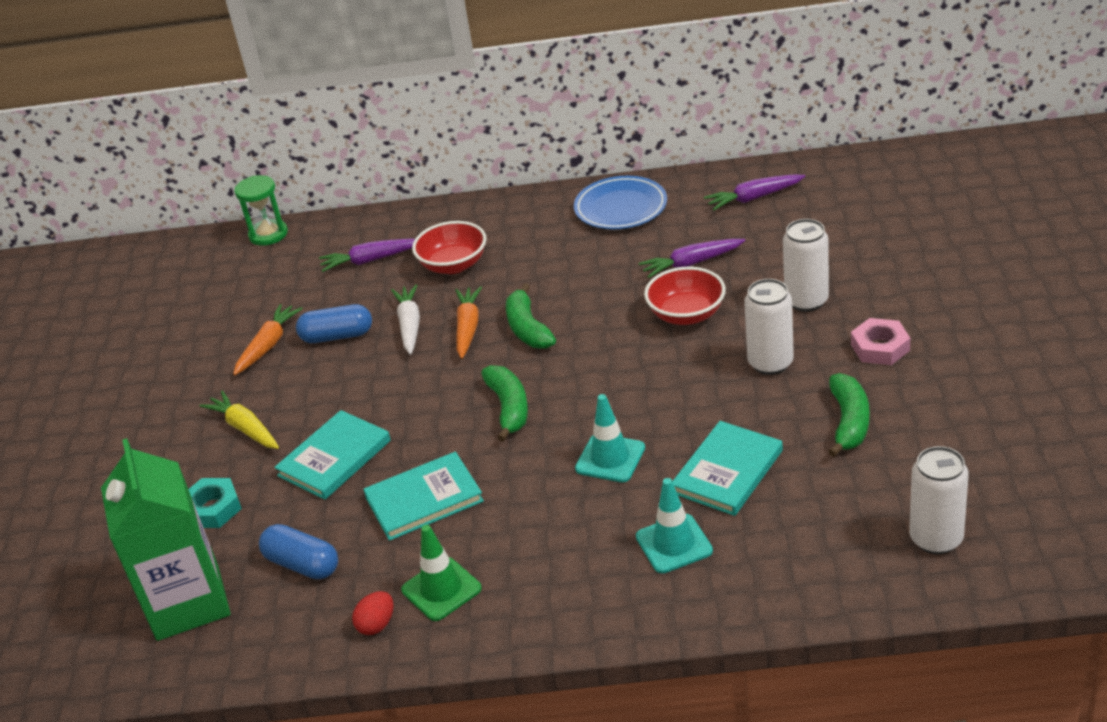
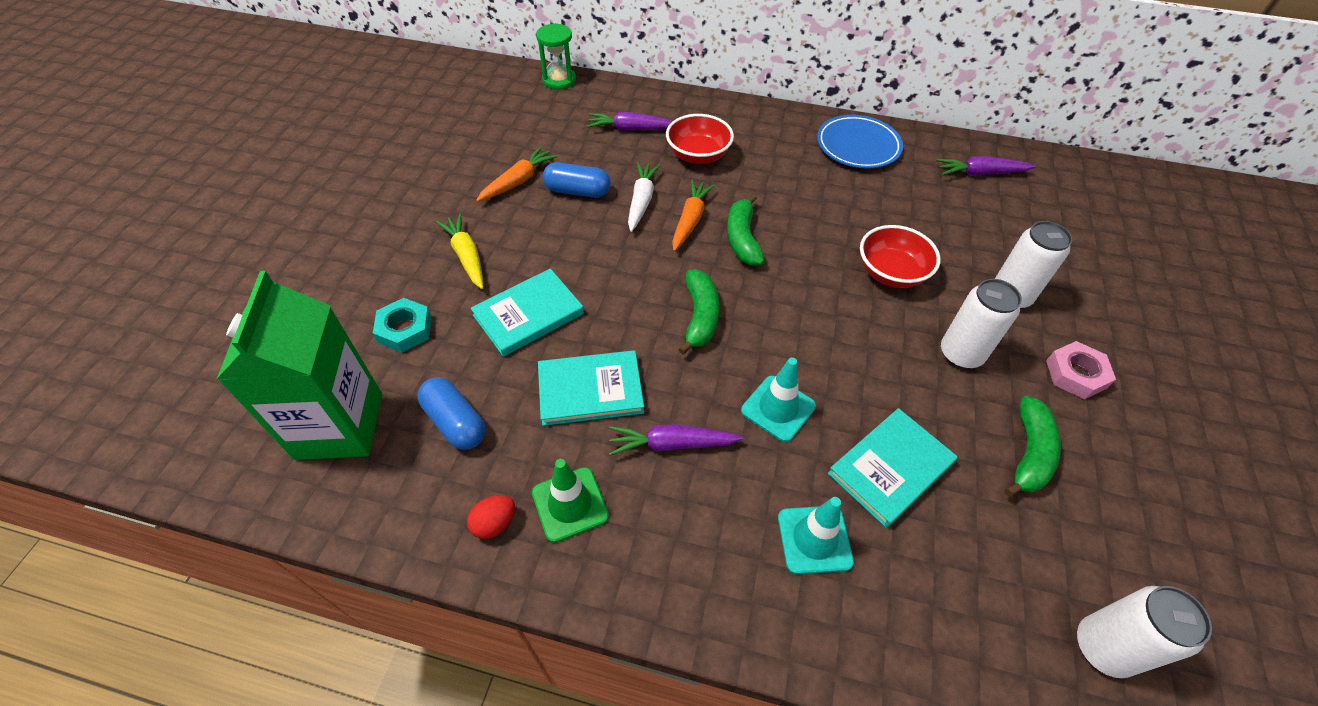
camera: 10 degrees right, 15 degrees up
(691, 263) = (908, 221): purple carrot -> purple carrot (671, 444)

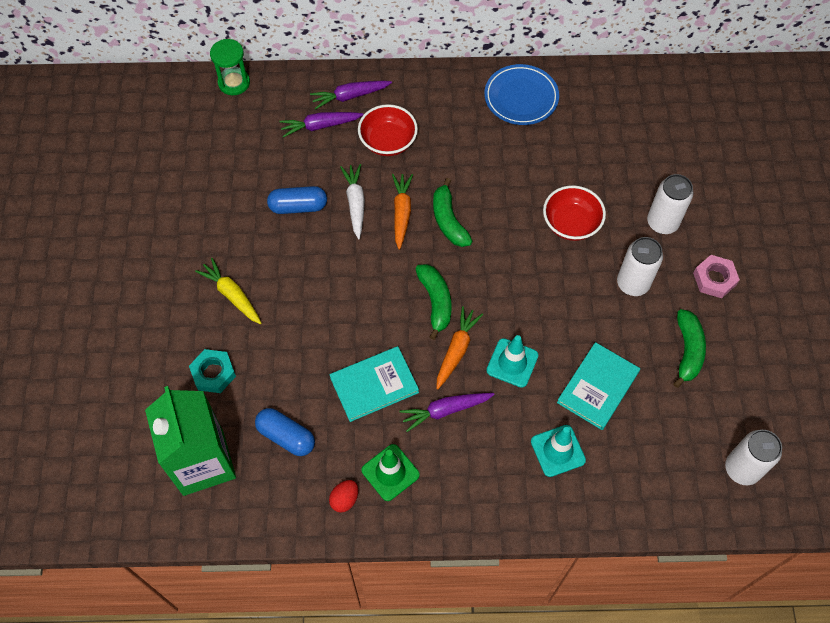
camera: 15 degrees left, 10 degrees up
(518, 181) = (243, 209): orange carrot -> orange carrot (456, 350)
(528, 314) = (304, 335): turquoise book -> none
(980, 173) = (626, 103): purple carrot -> purple carrot (350, 96)

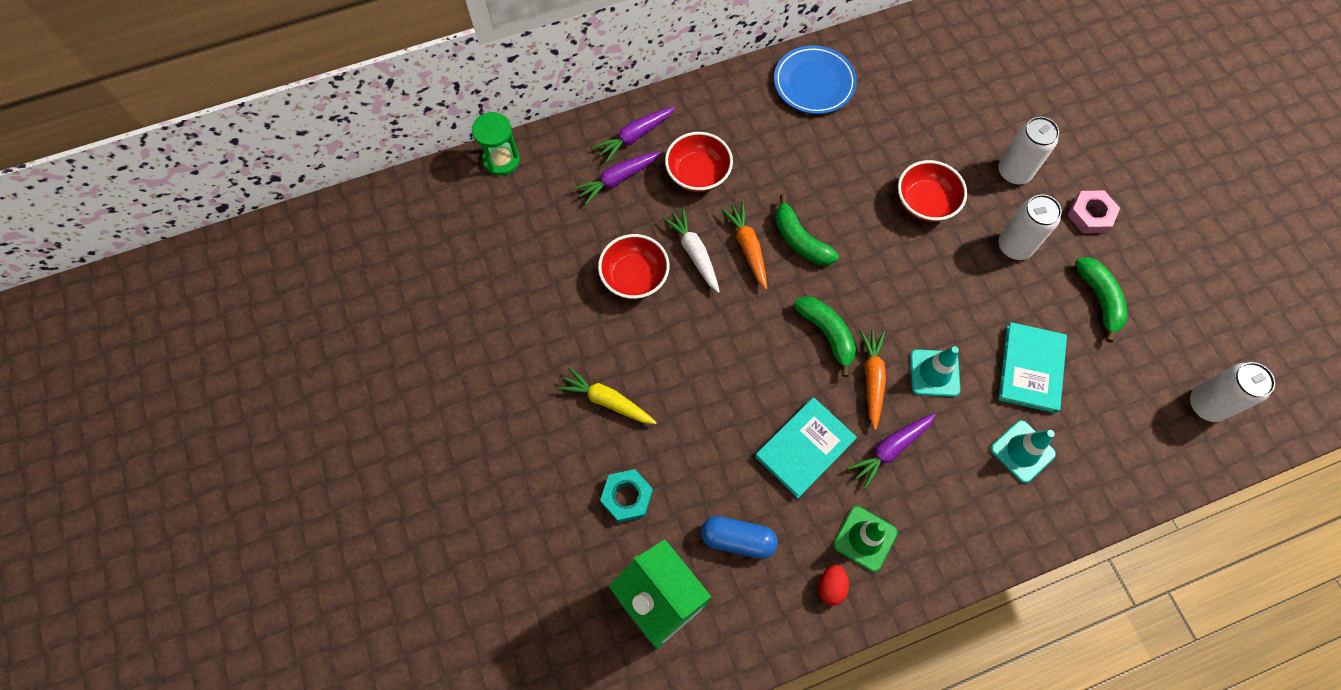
camera: 20 degrees left, 5 degrees up
(298, 206) = (634, 277): blue capsule -> red bowl

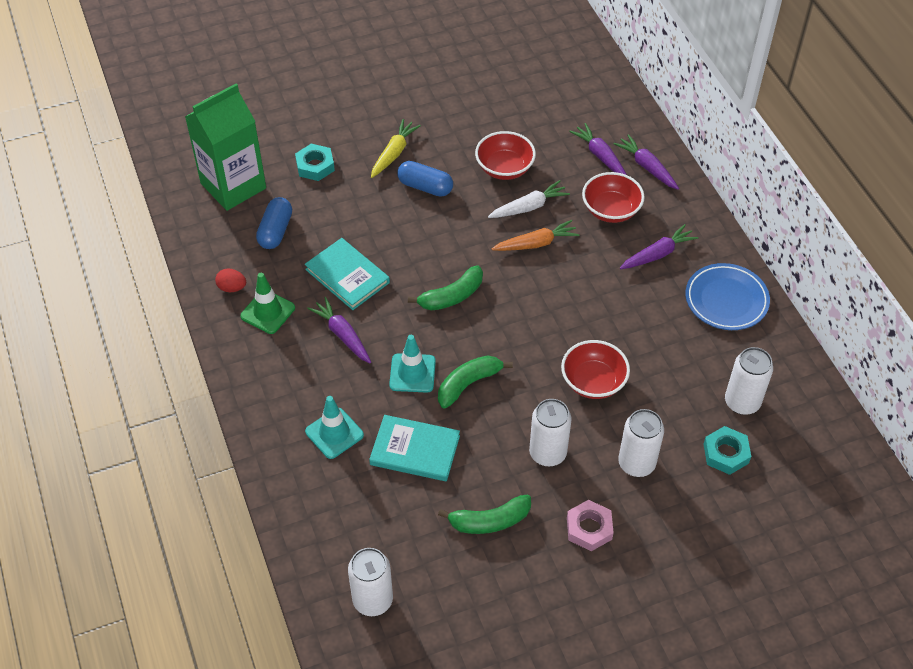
camera: 90 degrees right, 15 degrees down
(501, 160) = (613, 83): green hourglass -> none
(663, 363) = (425, 187): none -> blue capsule
(758, 136) = (657, 254): none -> purple carrot
(800, 240) = (546, 281): green banana -> green banana (468, 384)
(872, 379) = (408, 326): orange carrot -> none
(933, 83) = (742, 402): none -> white can
(991, 101) = (726, 453): none -> turquoise nut

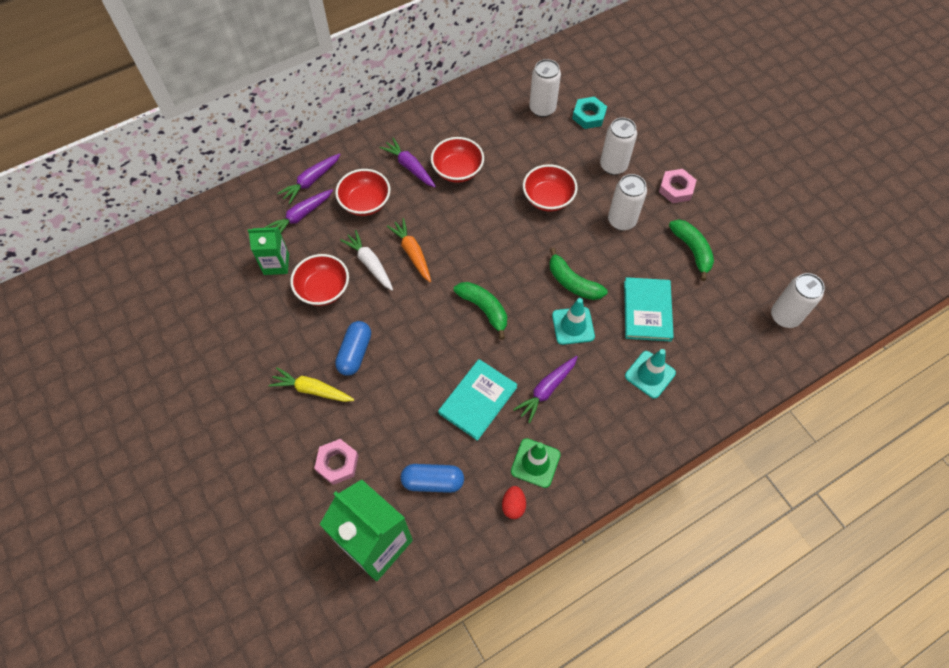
camera: 100 degrees left, 10 degrees up
(315, 166) = (337, 463): turquoise nut -> pink nut
(542, 134) = (276, 264): none -> green carton
(647, 298) = (457, 170): none -> red bowl
(726, 300) = (449, 121): blue plate -> none

